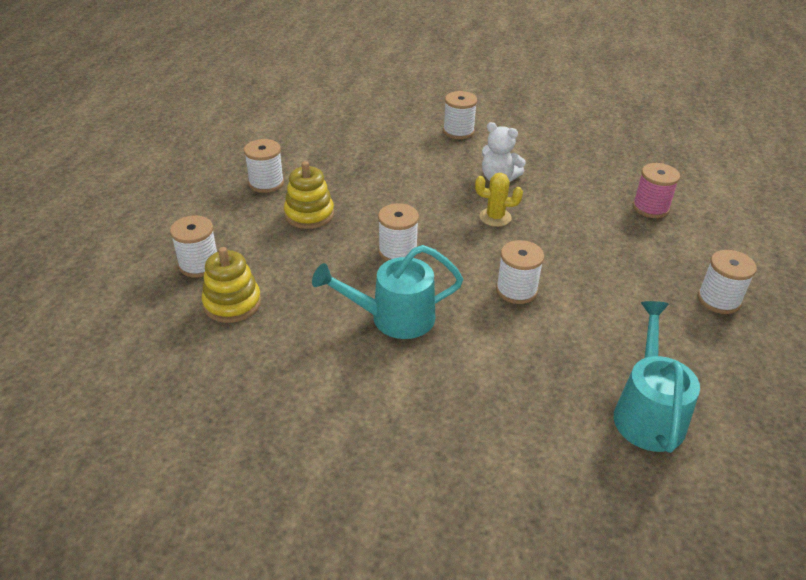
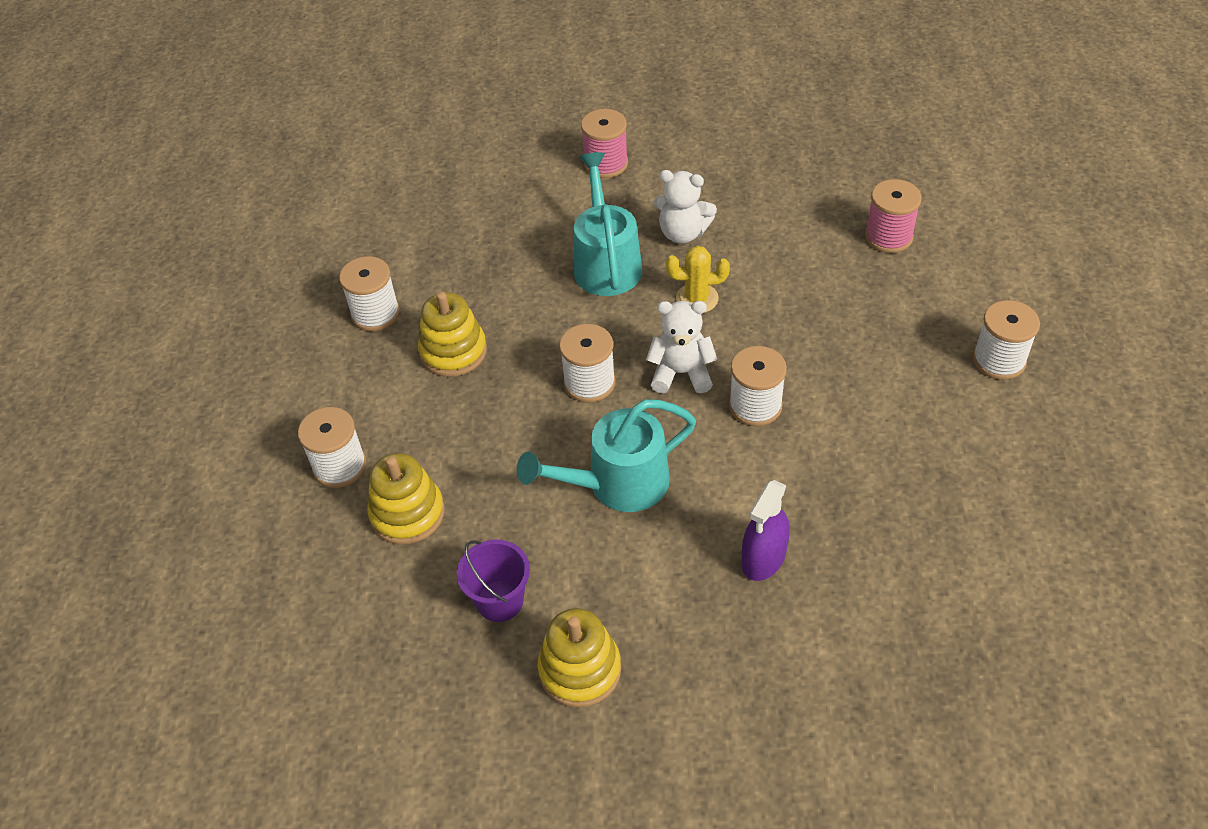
camera: 10 degrees left, 10 degrees up
(273, 374) = (500, 601): none -> purple bucket
(314, 436) = (580, 669): none -> yellow stacking toy
(458, 131) = (606, 164): white spool -> pink spool
(467, 259) = (681, 373): none -> white teddy bear
(489, 392) = (763, 558): none -> purple spray bottle
(647, 412) = (949, 537): turquoise watering can -> turquoise watering can (606, 262)

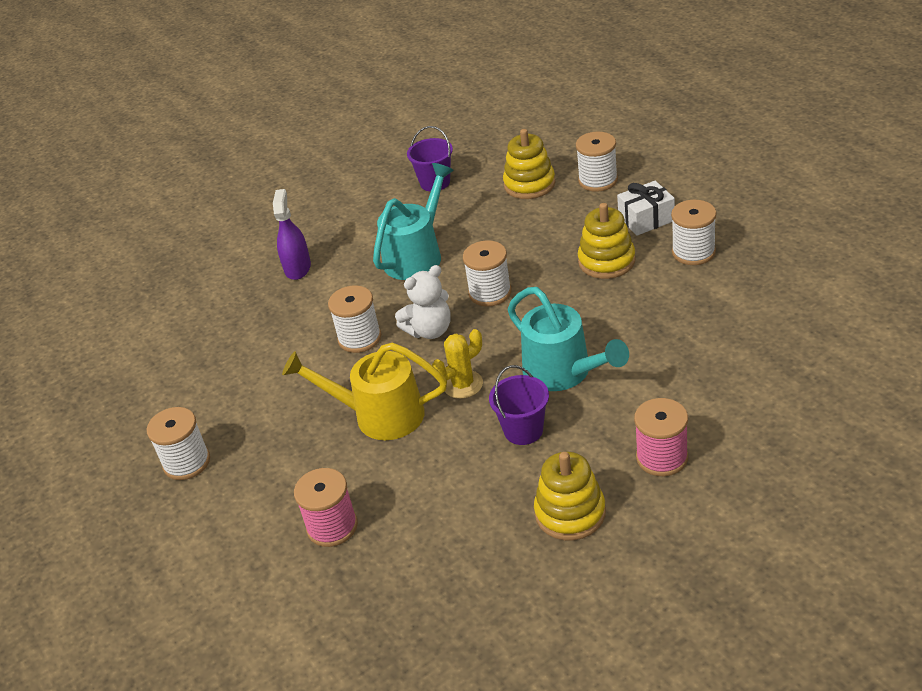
camera: 150 degrees right, 10 degrees down
(363, 378) = (646, 219): none -> white gift
(580, 669) = (366, 183): yellow stacking toy -> yellow stacking toy (570, 513)
(683, 233) = (523, 430): white teddy bear -> purple bucket
(791, 310) = (378, 415): none -> yellow watering can

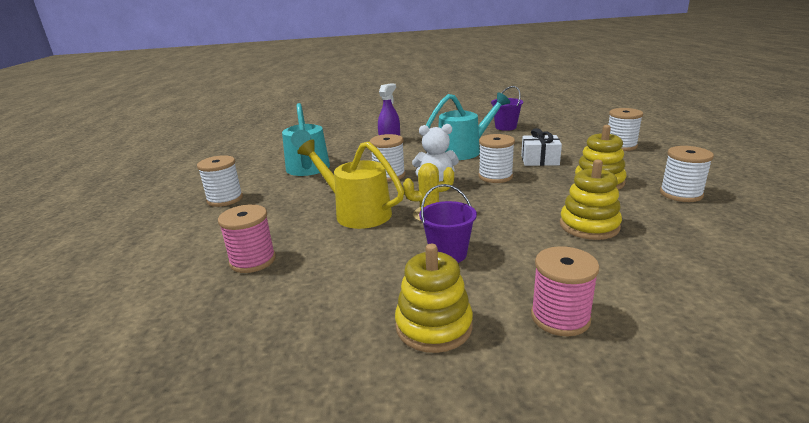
camera: 25 degrees right, 15 degrees down
(529, 184) = (568, 138): yellow stacking toy -> yellow stacking toy (589, 226)
(564, 373) = (513, 231): turquoise watering can -> turquoise watering can (308, 170)
(646, 219) = (648, 169): white gift -> white gift (540, 160)

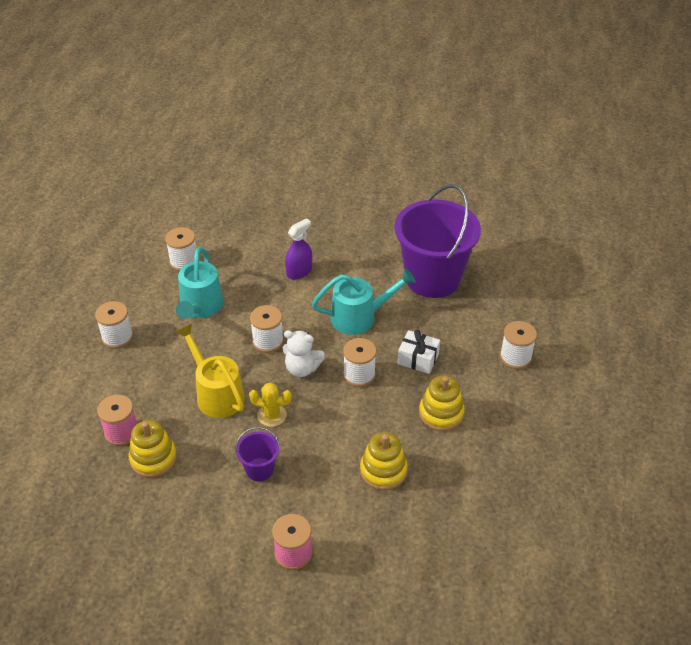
camera: 15 degrees right, 20 degrees up
(434, 326) = (214, 535): yellow stacking toy -> yellow stacking toy (153, 458)
(505, 127) = (432, 278): purple bucket -> purple bucket, size x2.33
(681, 194) = (493, 454): white spool -> white spool (184, 262)

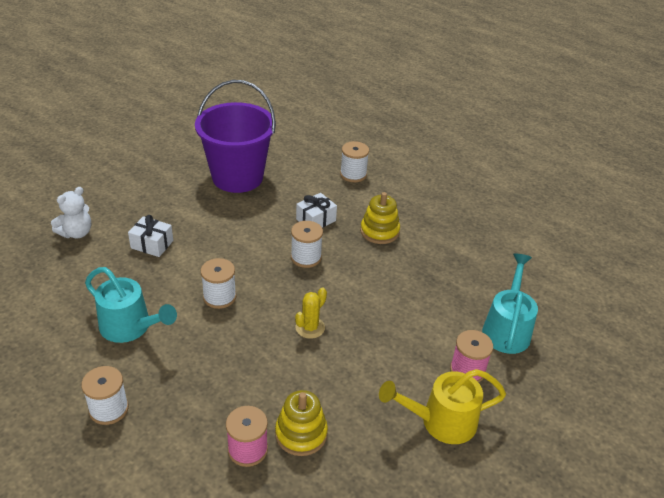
camera: 65 degrees left, 5 degrees down
(184, 262) = (52, 316): white spool -> none
(216, 393) = (254, 356): yellow watering can -> yellow watering can (440, 422)
(259, 469) = (366, 359): purple bucket -> none
(299, 271) = (152, 244): purple spray bottle -> white gift
(302, 368) = (271, 288): white teddy bear -> white teddy bear (76, 233)
(360, 317) = (242, 231): turquoise watering can -> turquoise watering can (507, 328)
(383, 471) = (415, 284): yellow stacking toy -> none

